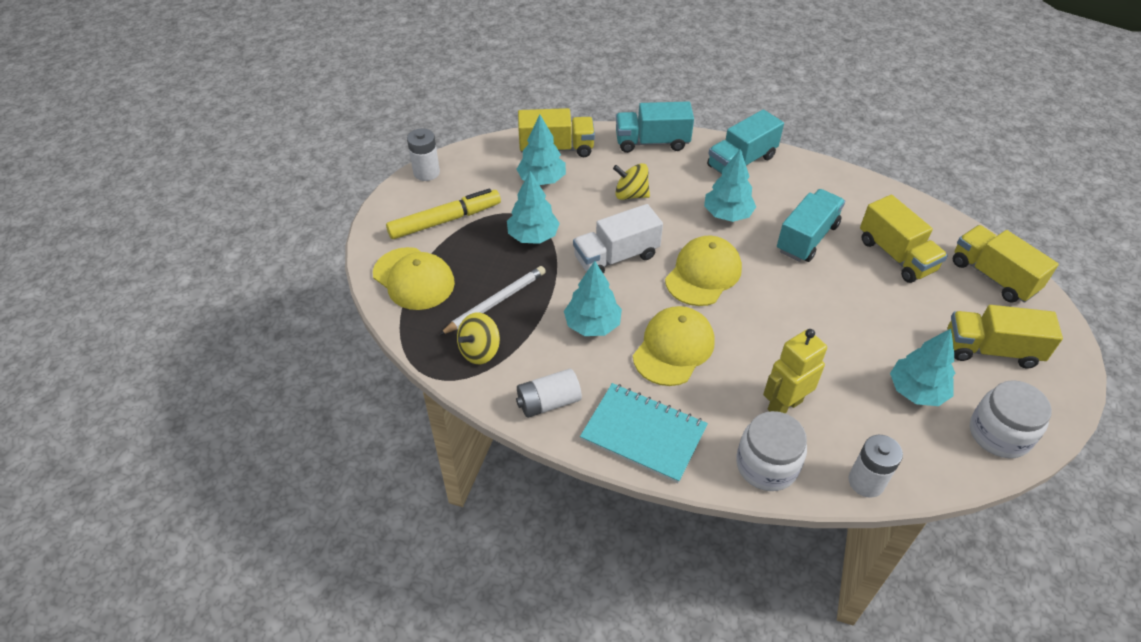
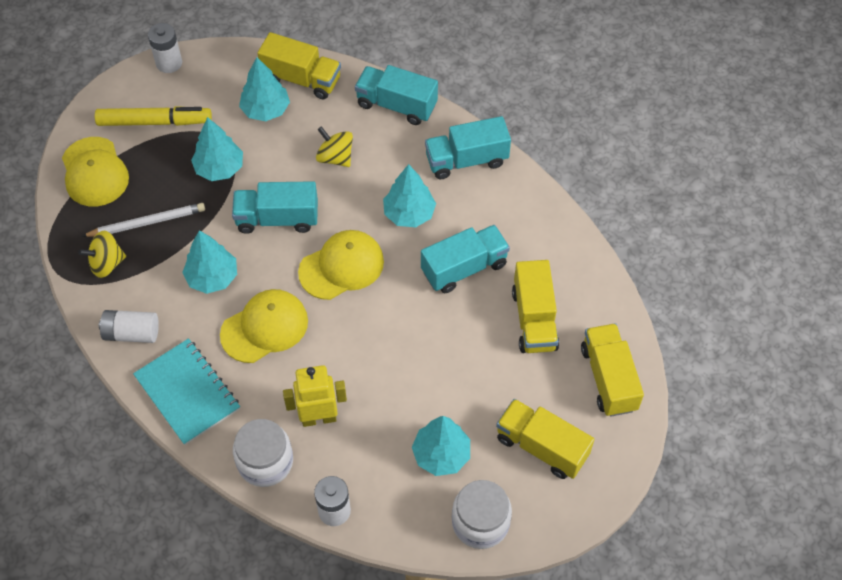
camera: 25 degrees right, 10 degrees up
(616, 257) = (277, 218): white truck -> turquoise truck

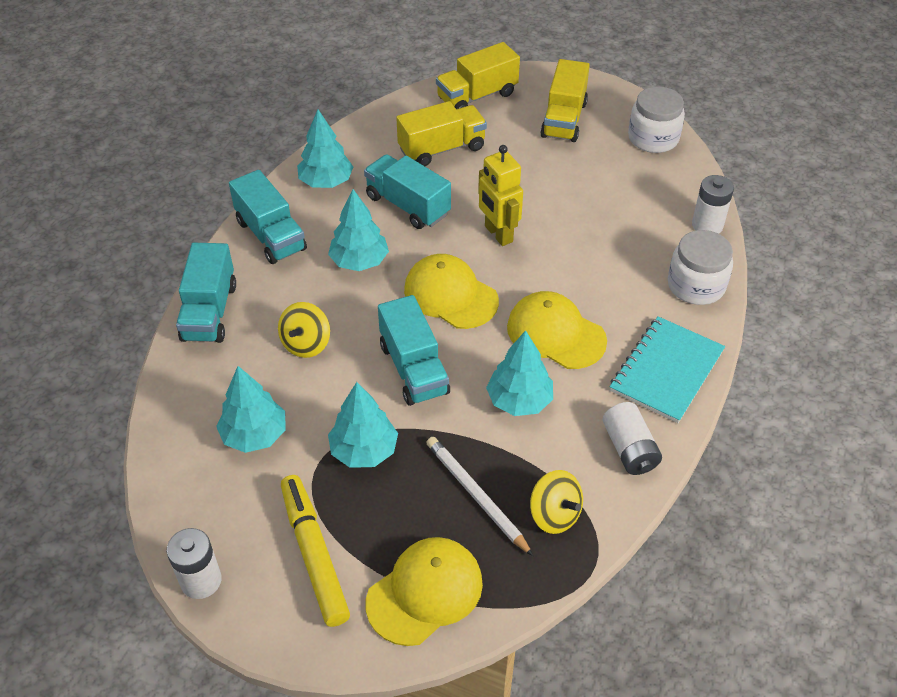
camera: 110 degrees left, 10 degrees down
(301, 79) = (192, 414): yellow truck -> none
(318, 418) = (627, 262): yellow robot -> yellow robot (498, 234)
(441, 455) = (610, 174): turquoise tree -> turquoise tree (326, 182)

